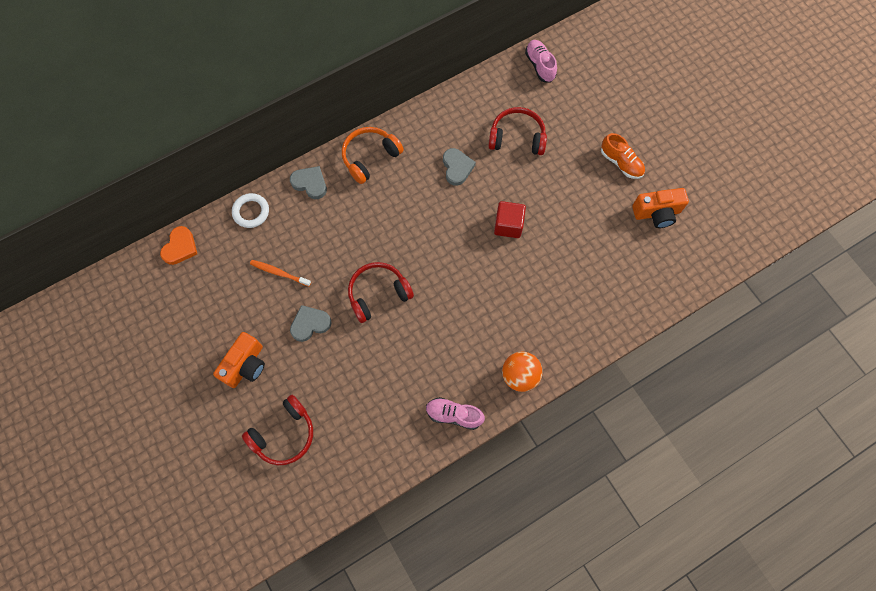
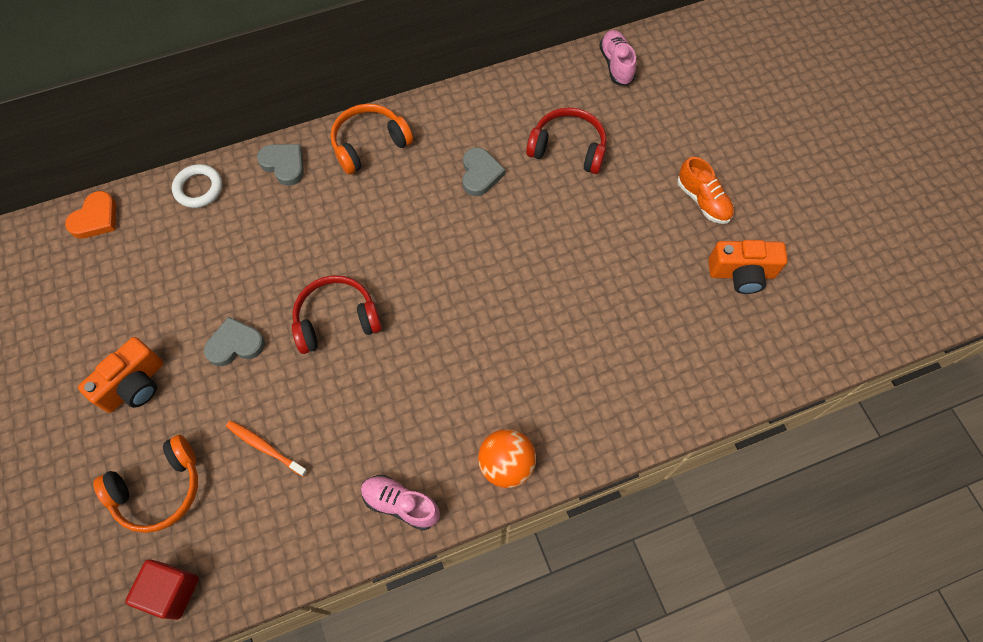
camera: 10 degrees right, 5 degrees down
(279, 273) = (213, 271): orange toothbrush -> orange toothbrush (265, 447)
(284, 434) = (159, 489): red headphones -> orange headphones
(508, 225) = (533, 258): red cube -> red cube (171, 591)

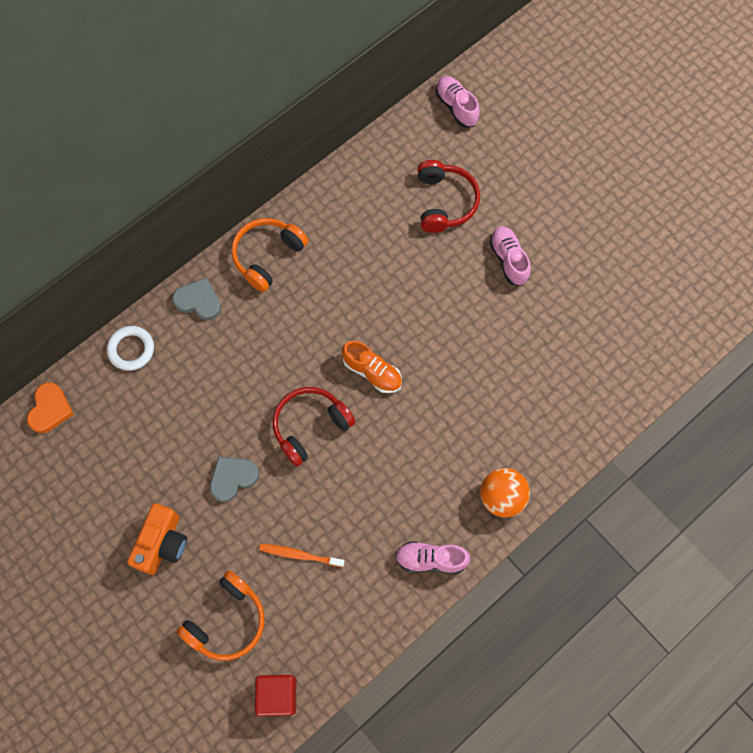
camera: 20 degrees left, 5 degrees up
(480, 174) = (378, 252): grey heart -> none
(568, 148) = (445, 202): red headphones -> red headphones turned 90 degrees clockwise
(612, 223) = (508, 260): none -> pink shoe
(703, 200) = (577, 214): orange shoe -> orange shoe (372, 372)
(741, 274) = (631, 269): orange camera -> none

